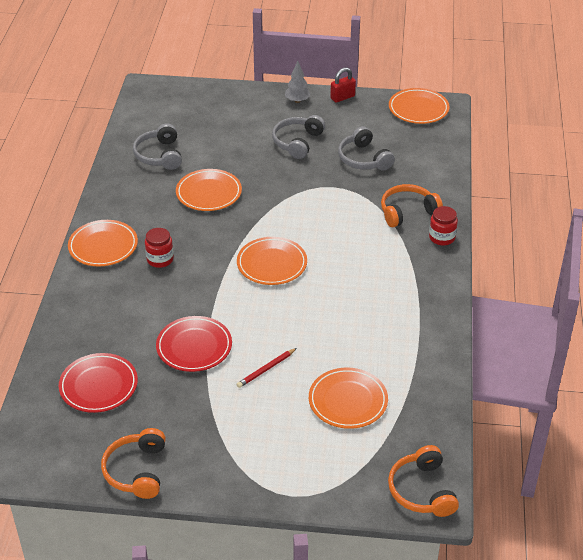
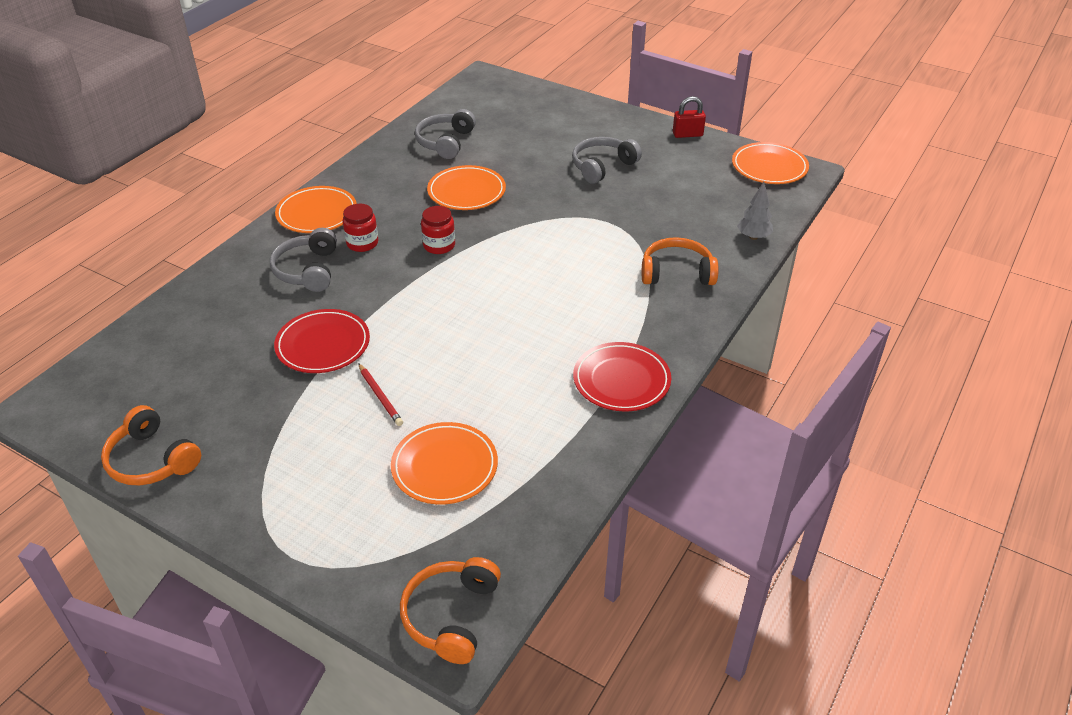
camera: 25 degrees right, 0 degrees up
(98, 385) = (193, 352): red plate -> red plate (621, 380)
(137, 471) = (152, 460): orange headphones -> orange headphones turned 75 degrees counterclockwise
(266, 369) = (380, 396): red pencil -> red pencil turned 105 degrees counterclockwise
(272, 264) = (477, 283): orange plate -> none
(297, 101) = (633, 126): grey tree -> grey tree (753, 237)
(364, 159) = (665, 202): grey headphones -> grey headphones (308, 270)
(442, 237) = (699, 313): red jar -> red jar (439, 245)

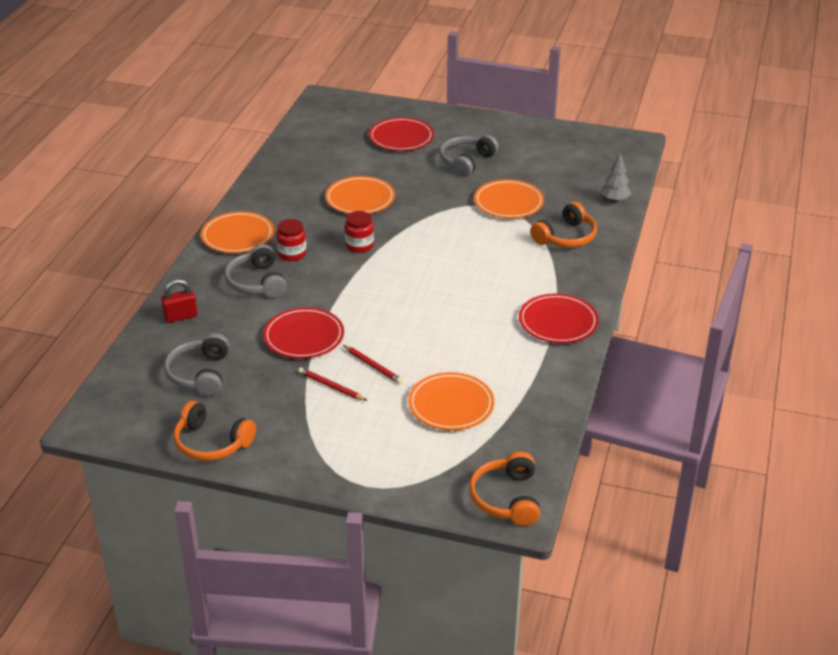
camera: 15 degrees left, 5 degrees down
(320, 414) = (331, 386): none -> red pencil
(446, 142) = (319, 160): grey headphones -> grey headphones (200, 374)
(544, 129) = (401, 138): none -> red plate
(677, 273) = (566, 237): orange headphones -> orange headphones turned 150 degrees clockwise
(687, 134) = (526, 125): red padlock -> red padlock (180, 316)
(769, 167) = (605, 143): orange plate -> orange plate (508, 202)

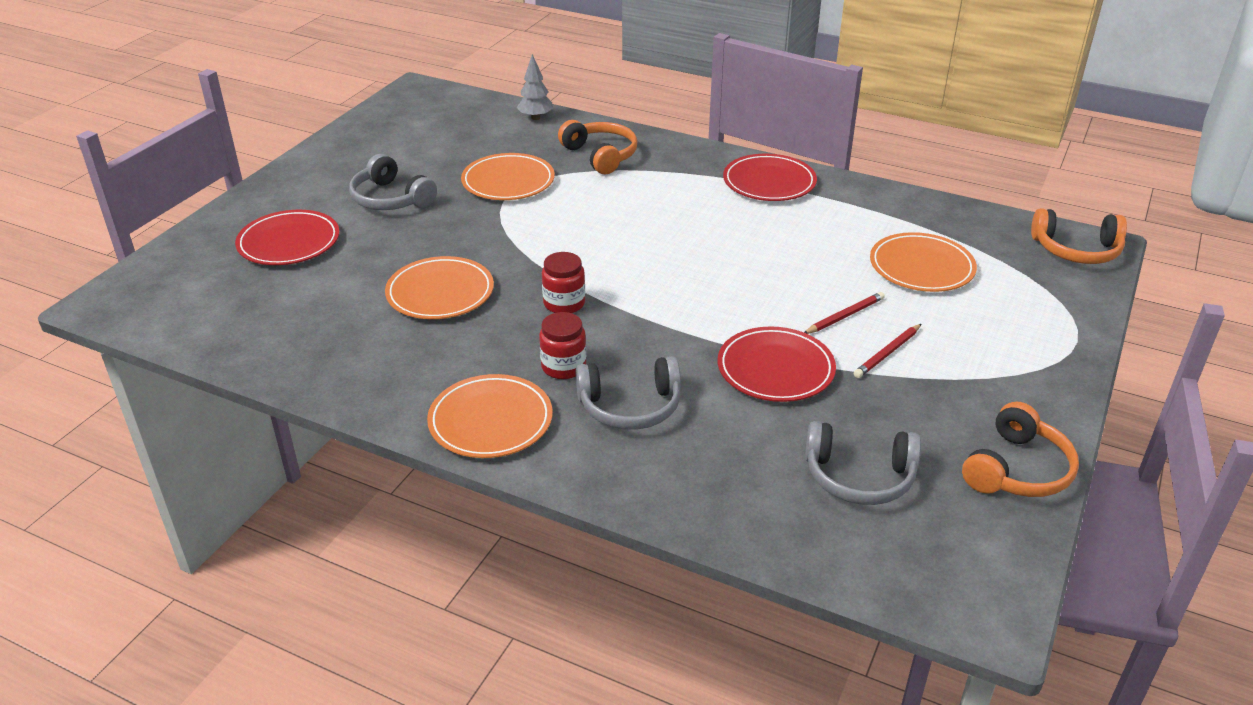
camera: 80 degrees left, 0 degrees up
(180, 316) = (705, 495): red padlock -> none

